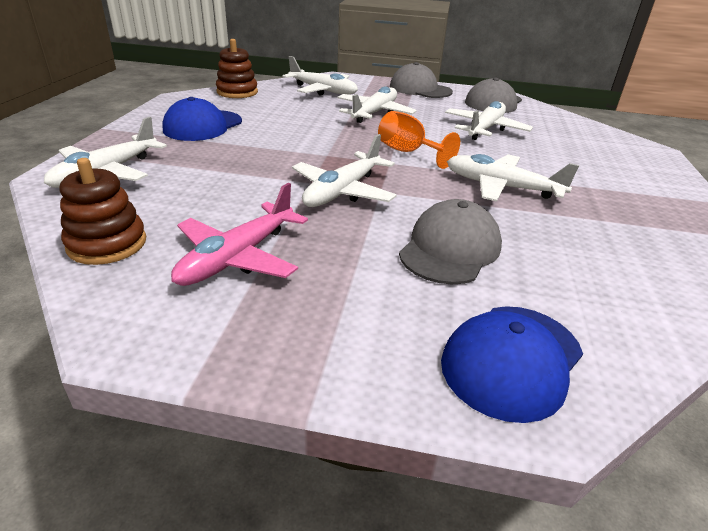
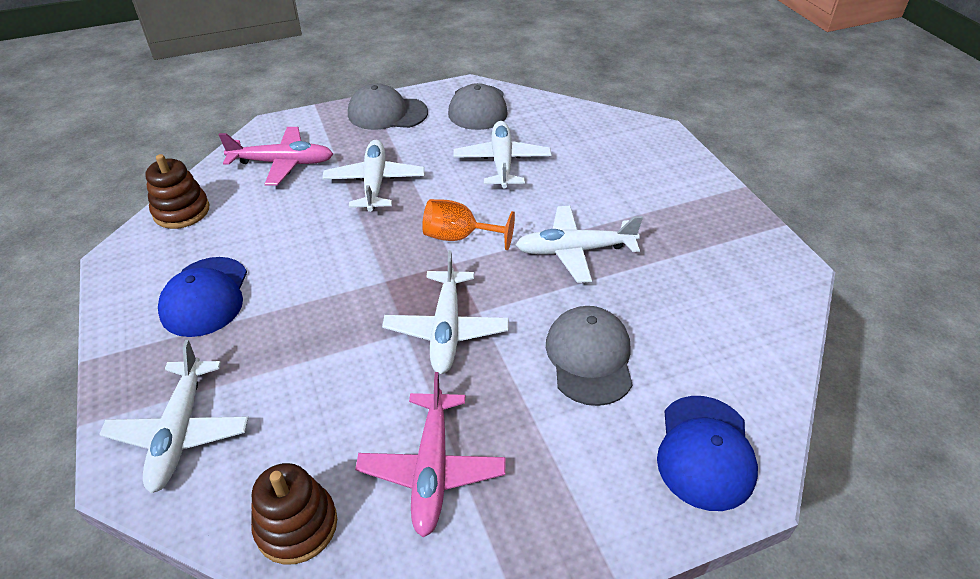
camera: 30 degrees left, 10 degrees up
(323, 91) = (282, 163): white plane -> pink plane

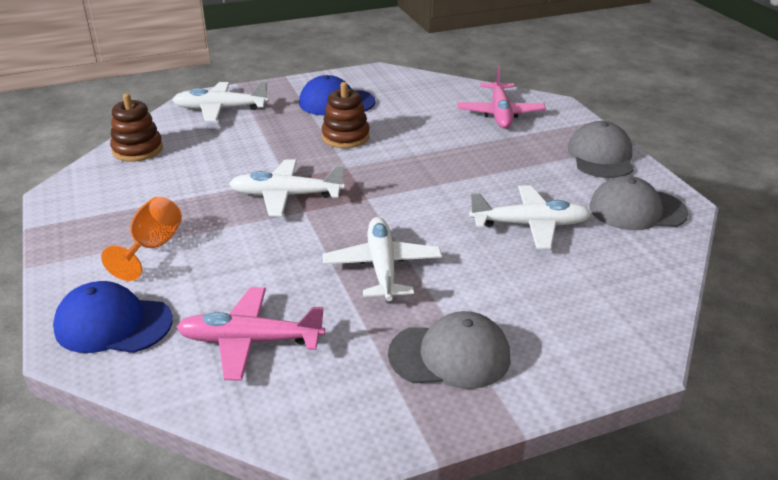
camera: 90 degrees right, 10 degrees down
(181, 211) = (430, 84): brown stacking toy -> brown stacking toy (345, 137)
(375, 183) = (479, 156): white plane -> none
(432, 469) = (156, 192): pink plane -> pink plane (250, 341)
(459, 237) = (402, 200): orange goblet -> orange goblet (152, 247)
(589, 357) = (237, 267): grey cap -> grey cap (450, 355)

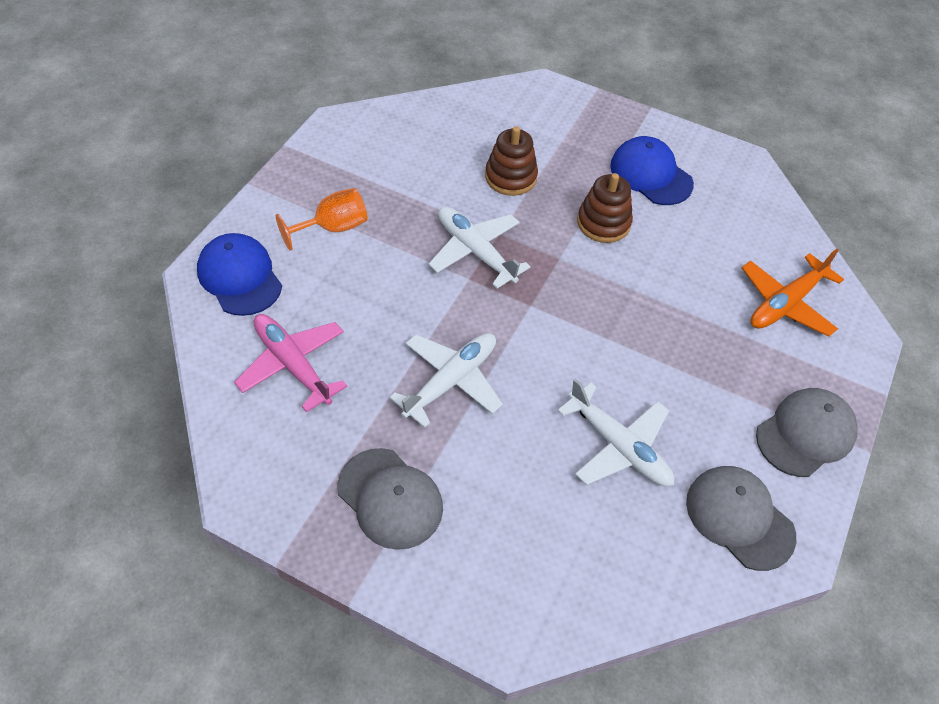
camera: 45 degrees right, 20 degrees up
(137, 149) = (433, 116): brown stacking toy -> brown stacking toy (510, 177)
(220, 109) = (545, 113): white plane -> none
(500, 113) = (786, 303): pink plane -> orange plane

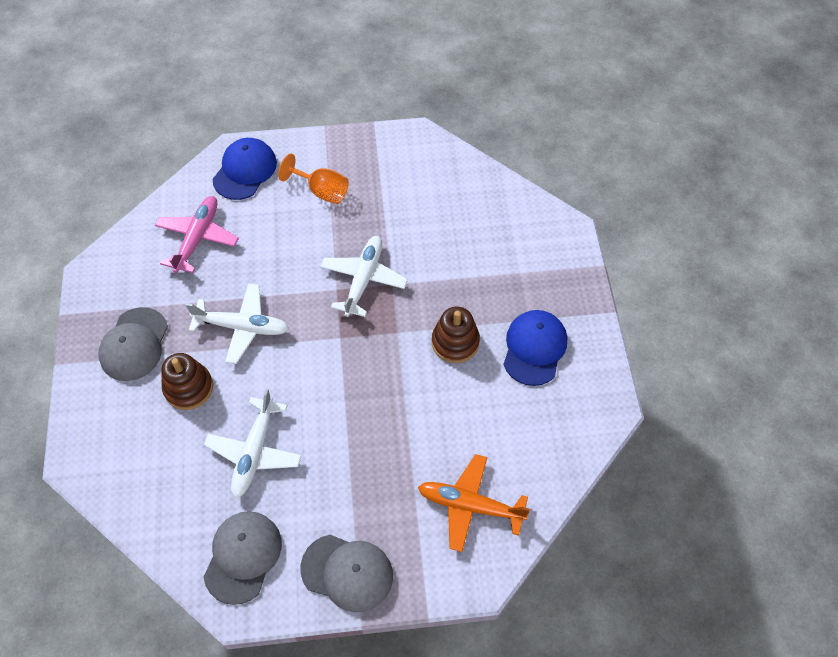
camera: 60 degrees right, 5 degrees up
(510, 177) = (453, 261): brown stacking toy -> brown stacking toy (188, 388)

